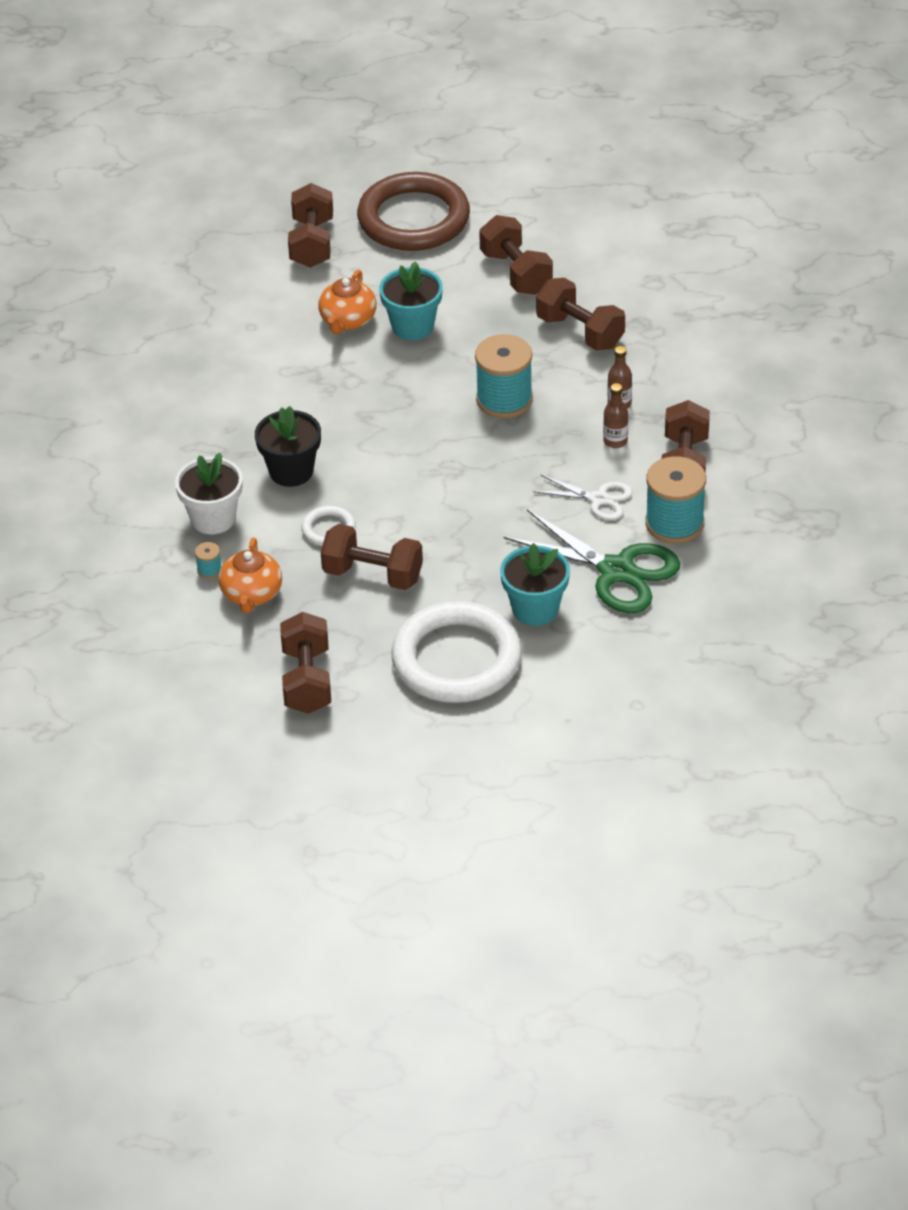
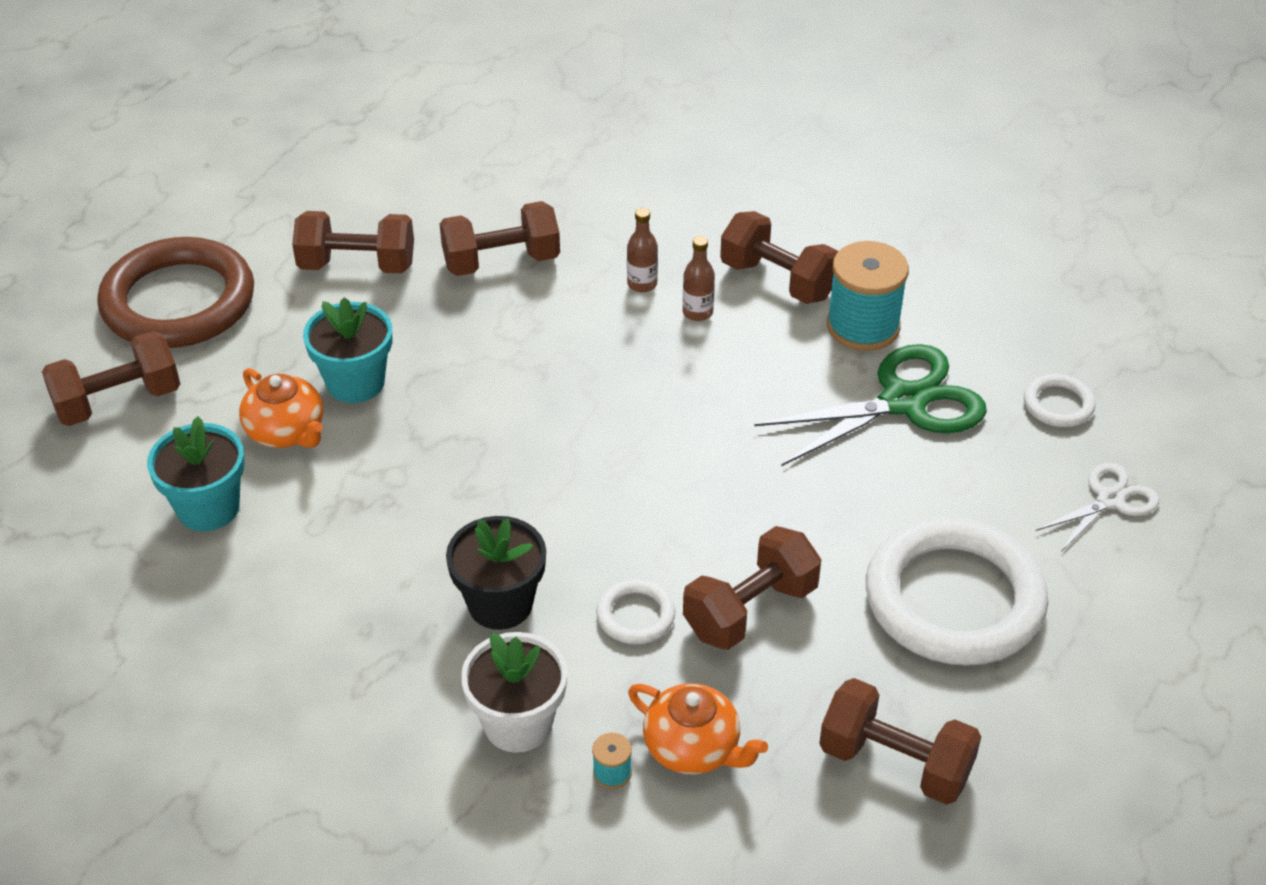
camera: 60 degrees left, 0 degrees up
(312, 243) = (118, 401): brown dumbbell -> brown dumbbell turned 60 degrees counterclockwise
(504, 400) = (552, 365): turquoise spool -> none
(535, 609) = (917, 493): turquoise flower pot -> turquoise flower pot (208, 508)
(598, 499) = (778, 365): white scissors -> white scissors (1110, 500)
(682, 646) = (1058, 404): none -> white ring

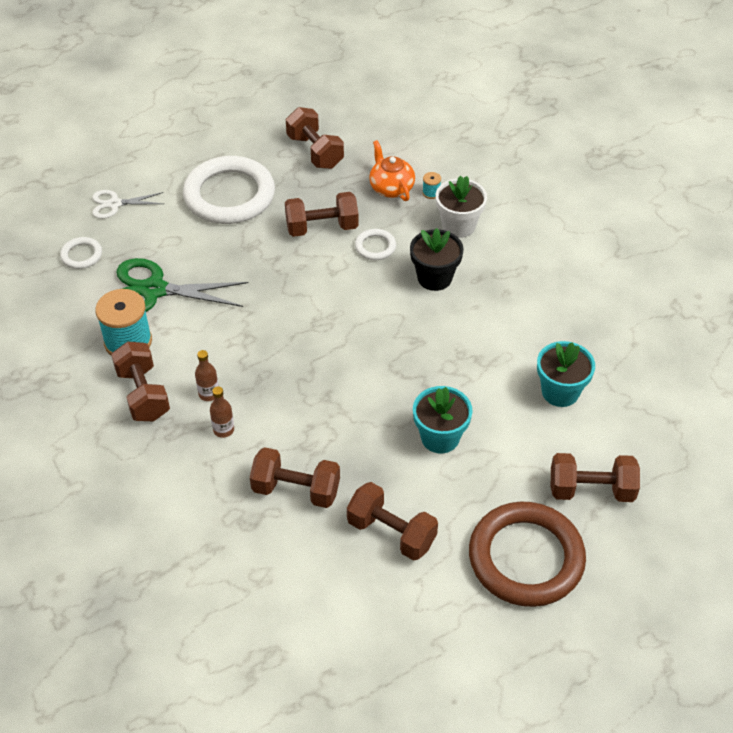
camera: 150 degrees left, 5 degrees up
(287, 432) = (496, 421): orange teapot -> none

